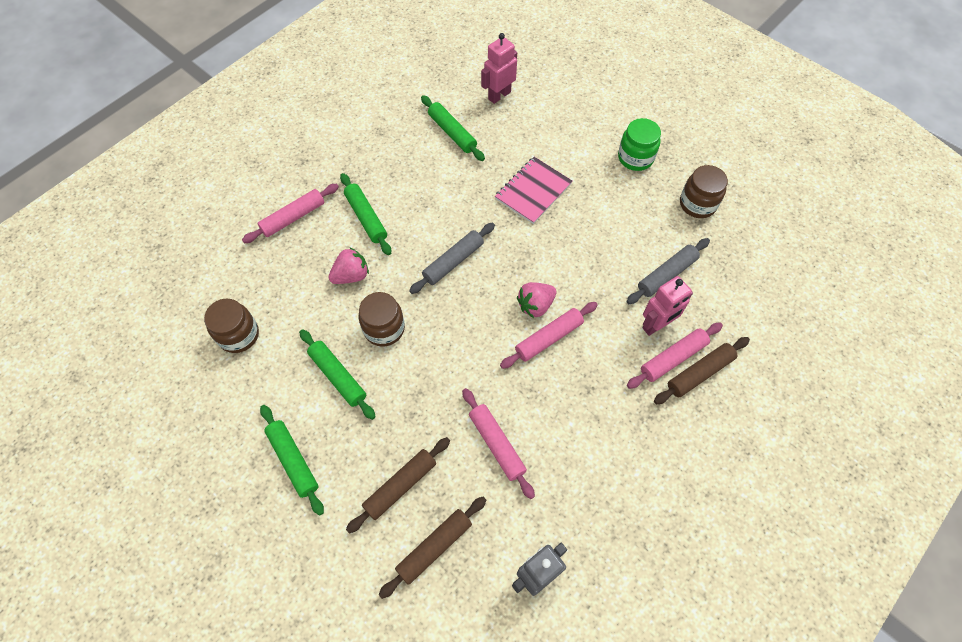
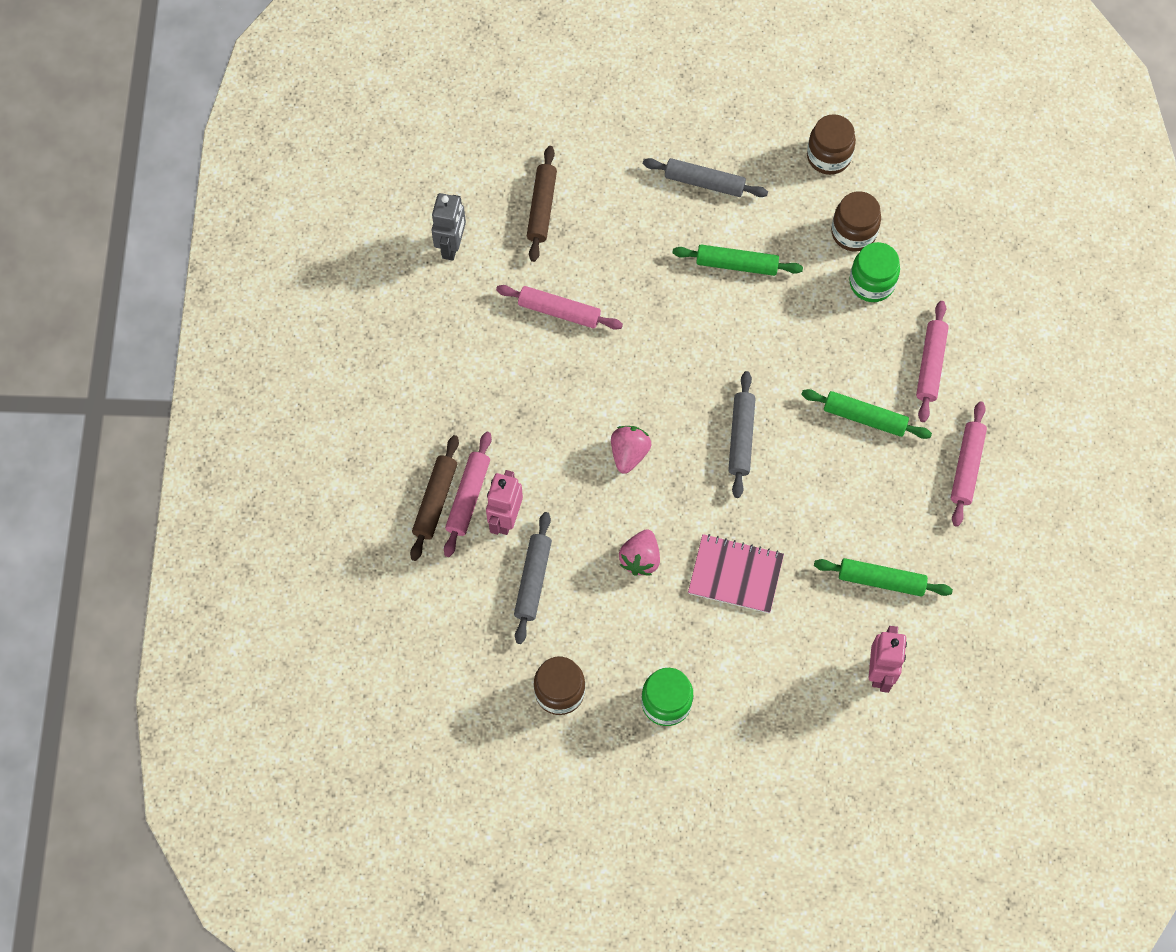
camera: 140 degrees right, 5 degrees up
(267, 292) = (871, 283): none -> green jar
(293, 460) = (704, 182): green rolling pin -> grey rolling pin
(351, 275) = (817, 353): pink strawberry -> pink strawberry (640, 559)
(384, 329) = (740, 330): brown jar -> brown jar (828, 156)
(400, 486) = (606, 227): brown rolling pin -> none
(533, 191) = (735, 574): pink notebook -> pink notebook turned 75 degrees counterclockwise
(548, 338) = (591, 432): pink rolling pin -> pink rolling pin (966, 467)

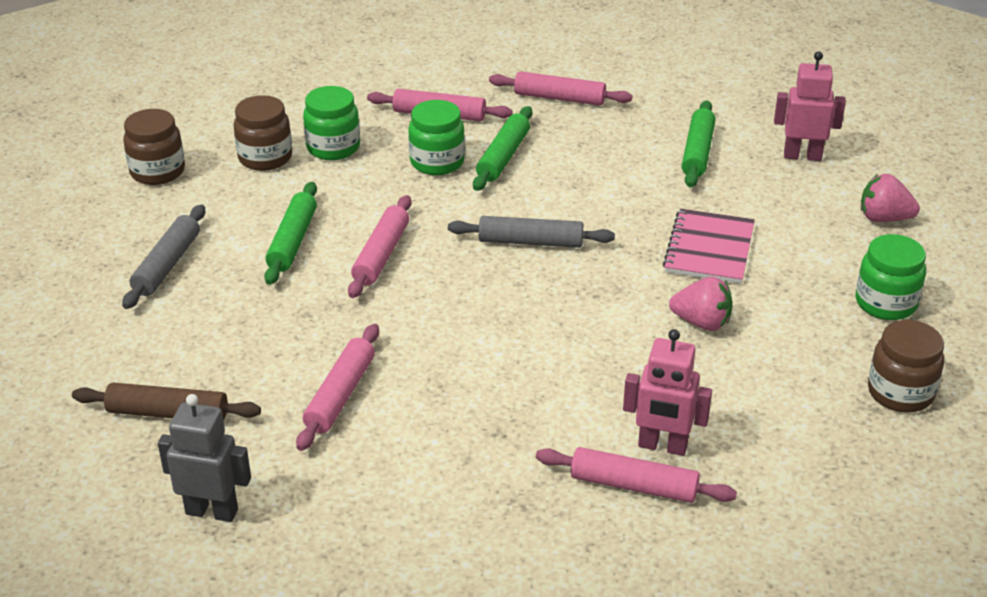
camera: 90 degrees left, 30 degrees down
(435, 501) = (643, 522): brown rolling pin -> none
(533, 580) = (750, 418): grey rolling pin -> none
(629, 453) = (556, 331): pink strawberry -> pink strawberry (884, 218)
(721, 328) = (381, 255): none -> pink rolling pin
(853, 365) = (437, 162): none -> green jar

